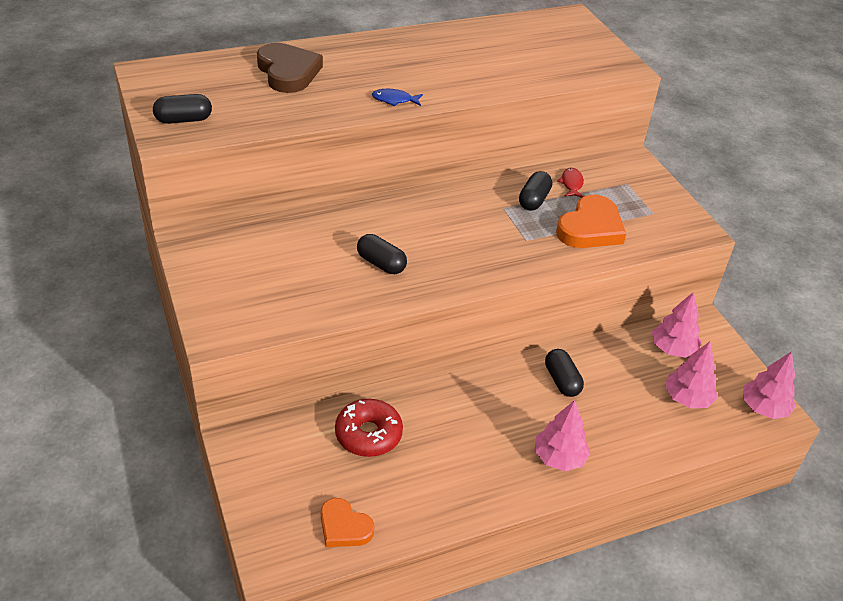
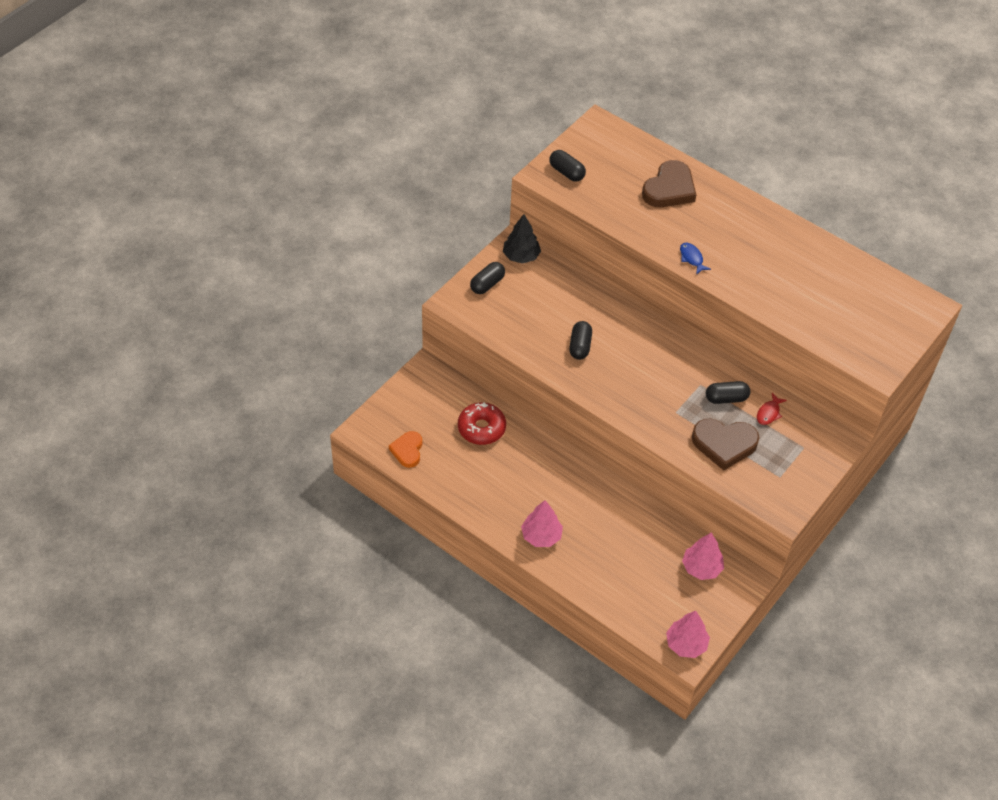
camera: 60 degrees right, 10 degrees up
(210, 246) = (521, 256): none -> black tree
(562, 381) = (611, 511): black capsule -> black capsule (487, 284)
(571, 184) = (769, 413): red fish -> red fish turned 150 degrees clockwise
(590, 228) = (724, 444): orange heart -> brown heart
(687, 398) = (656, 592): pink tree -> none

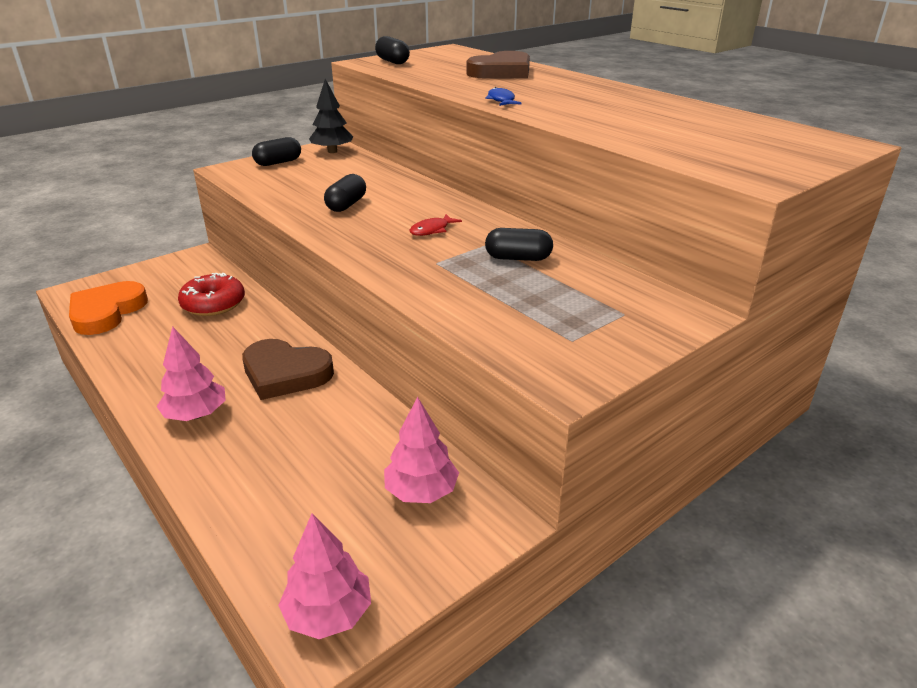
camera: 15 degrees right, 20 degrees down
(407, 450) = (106, 312): orange heart -> orange heart, size x1.58
(724, 444) = (492, 297): brown heart -> brown heart (285, 373)
(769, 413) = (578, 276): red fish -> red fish (432, 230)

